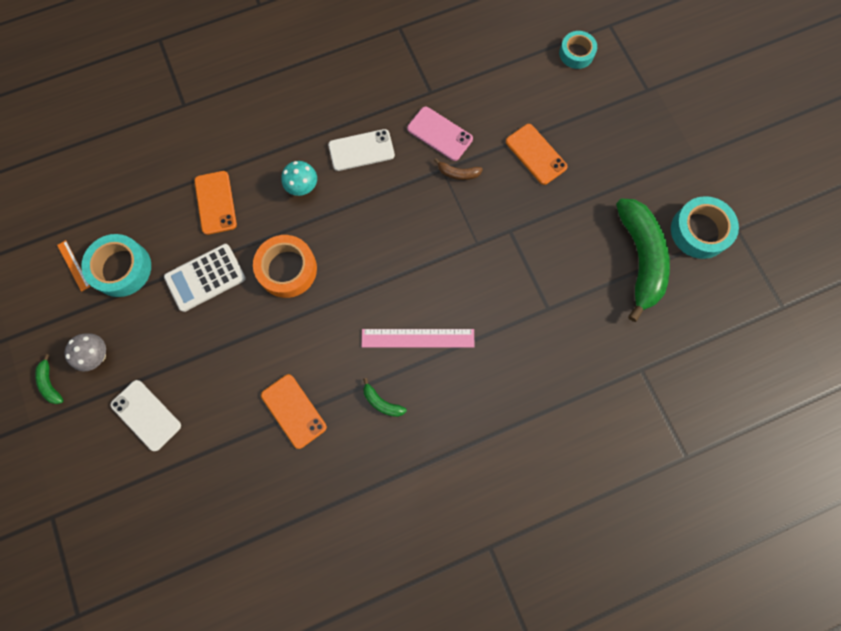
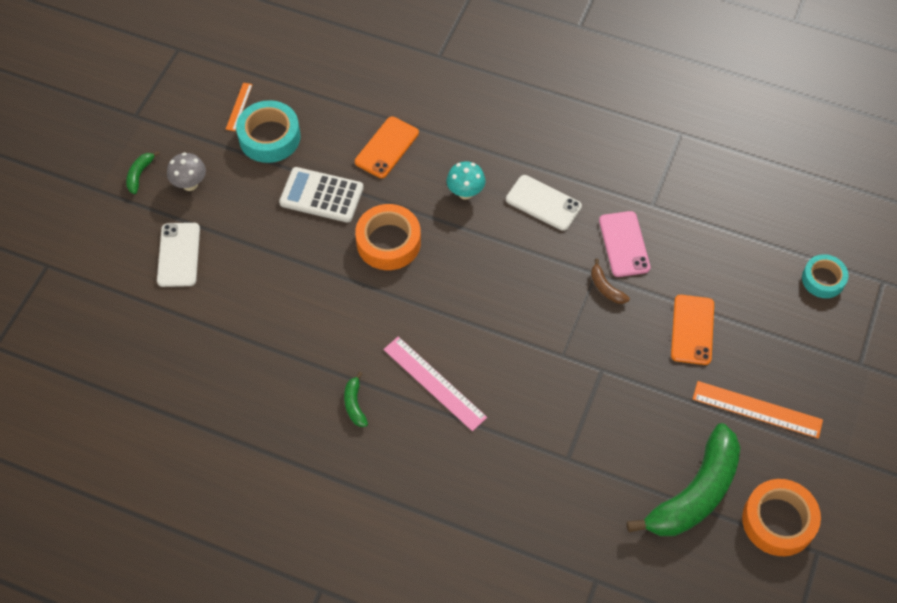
camera: 45 degrees right, 15 degrees down
(293, 411) = (283, 348): orange phone -> none
(621, 172) = (757, 409): none -> orange ruler
(699, 231) = (778, 521): turquoise tape -> orange tape

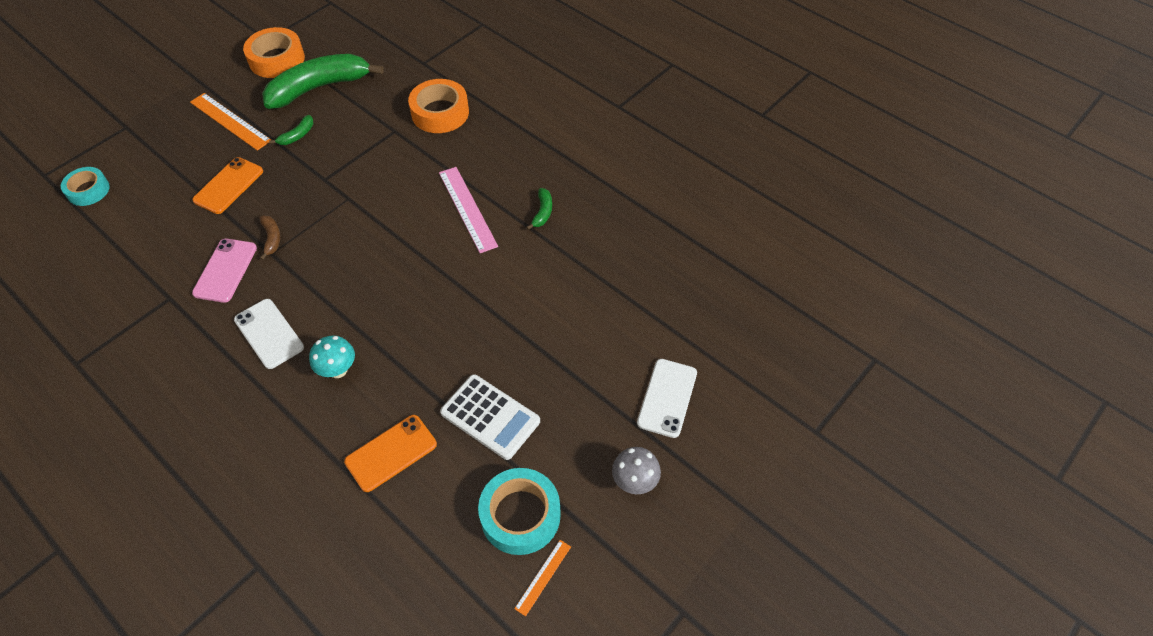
camera: 160 degrees left, 5 degrees down
(140, 174) = (692, 515): green banana -> green banana (297, 135)
(388, 242) = (444, 342): orange tape -> orange tape (440, 113)

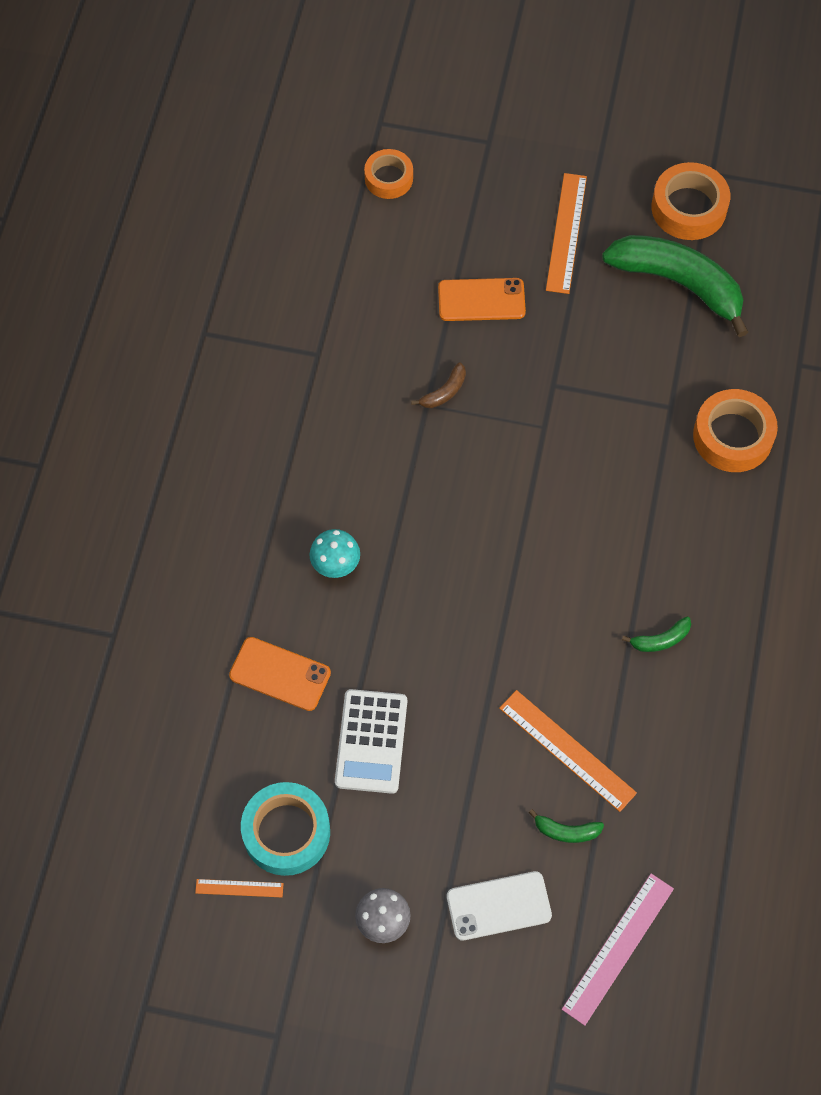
camera: 60 degrees right, 10 degrees up
(88, 190) = (388, 178): turquoise tape -> orange tape
(225, 270) = (379, 379): pink phone -> none
(269, 333) = (336, 473): white phone -> none
(297, 135) = (593, 314): green banana -> green banana (566, 831)
(467, 209) = (612, 557): pink ruler -> pink ruler (618, 948)
(581, 300) = (567, 750): none -> orange ruler

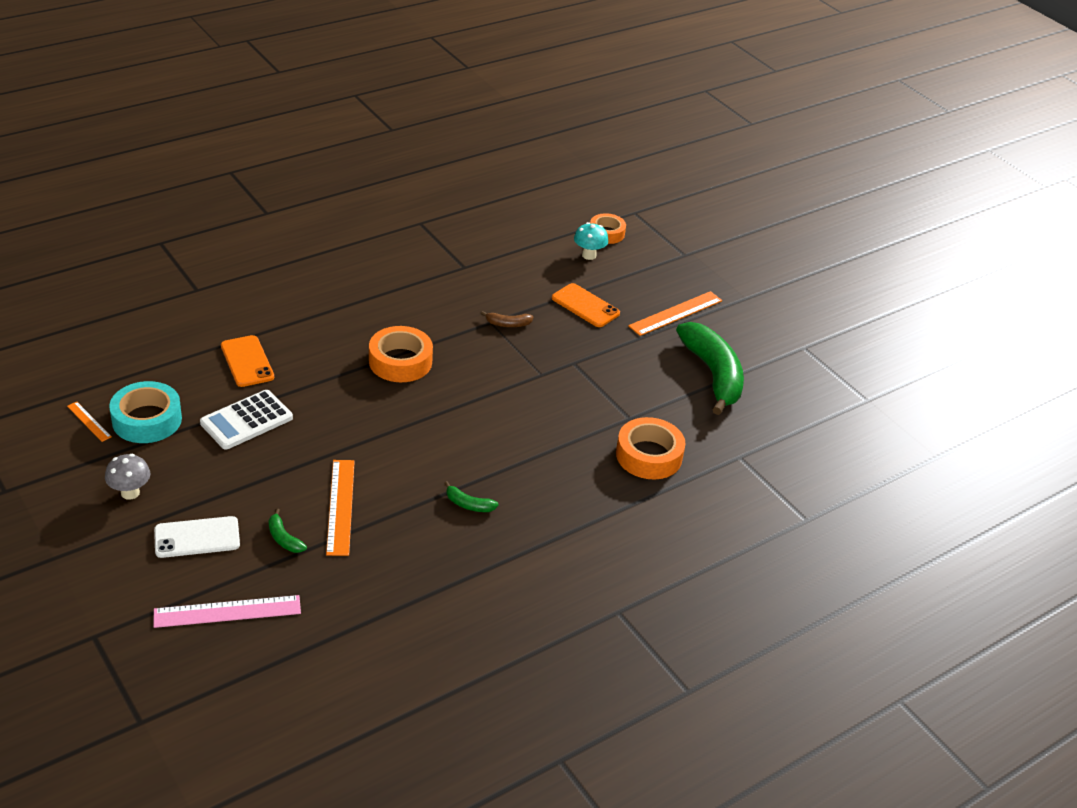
camera: 40 degrees right, 25 degrees down
(335, 565) = (343, 344): turquoise mushroom -> turquoise mushroom (589, 255)
(498, 905) = (197, 537): white phone -> white phone turned 45 degrees counterclockwise
(689, 208) = (766, 351): orange tape -> orange tape (400, 361)

